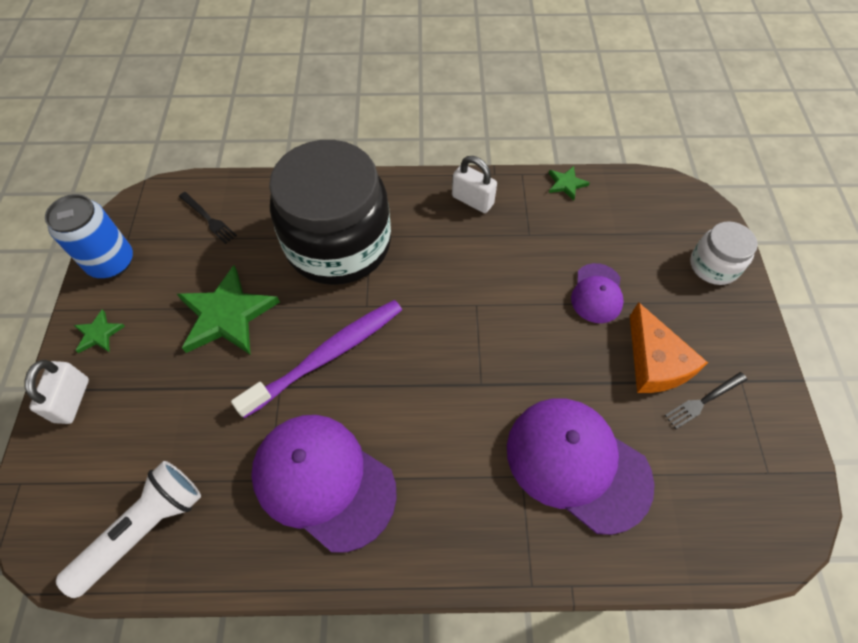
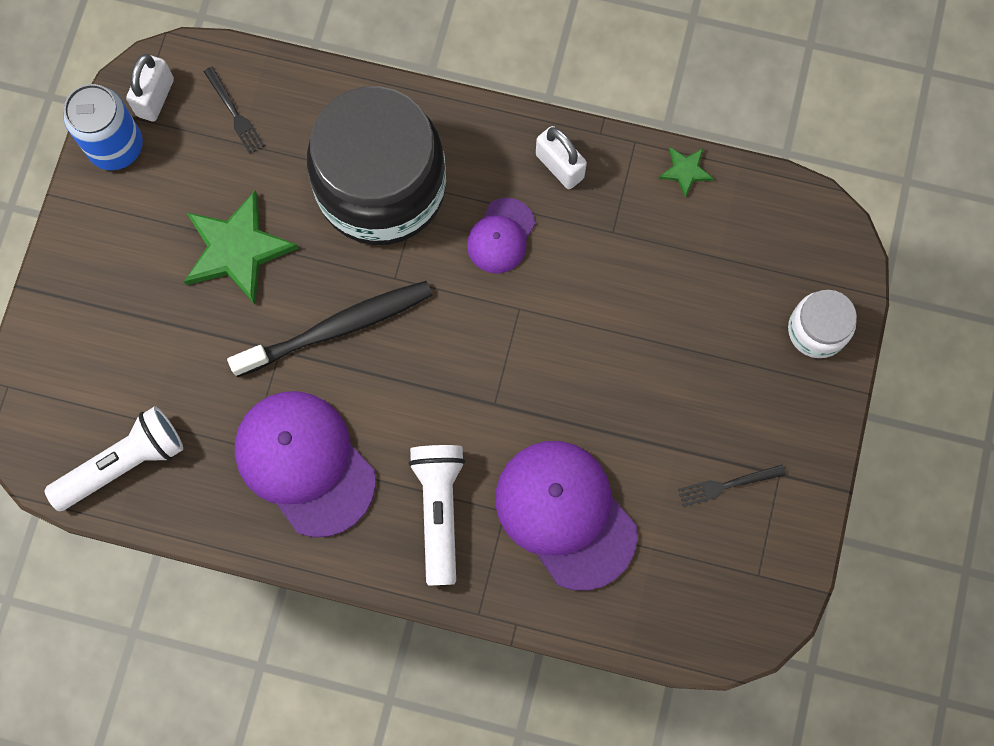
camera: 15 degrees right, 15 degrees up
(72, 400) = (63, 310): white padlock -> white padlock (155, 97)
(99, 334) = (95, 237): green star -> none
(327, 356) = (338, 328): purple toothbrush -> black toothbrush
(462, 492) = (439, 511): none -> white flashlight
(597, 293) = (663, 330): purple cap -> purple cap (501, 236)
(655, 362) = (693, 429): orange cheese -> none

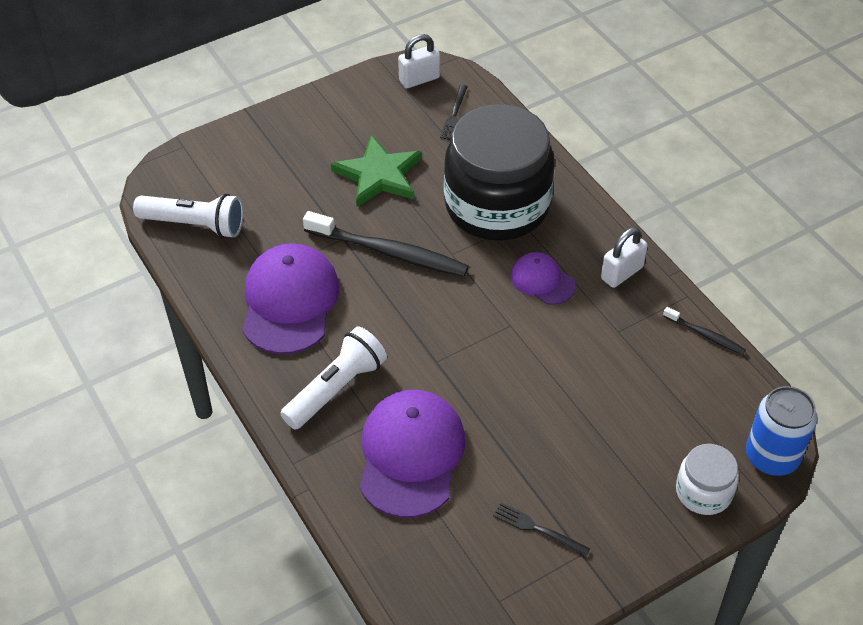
camera: 45 degrees right, 25 degrees down
(116, 146) = (371, 85): blue can -> blue can (771, 456)
(501, 236) = (542, 280): purple cap -> purple cap turned 60 degrees clockwise
(559, 166) = (622, 273): white padlock -> white padlock turned 45 degrees clockwise
(685, 171) = (705, 335): green star -> black toothbrush

